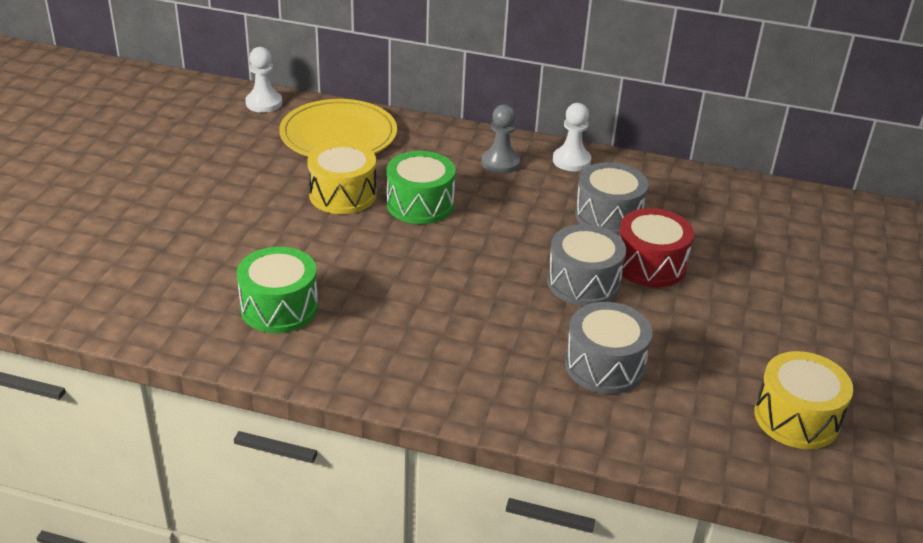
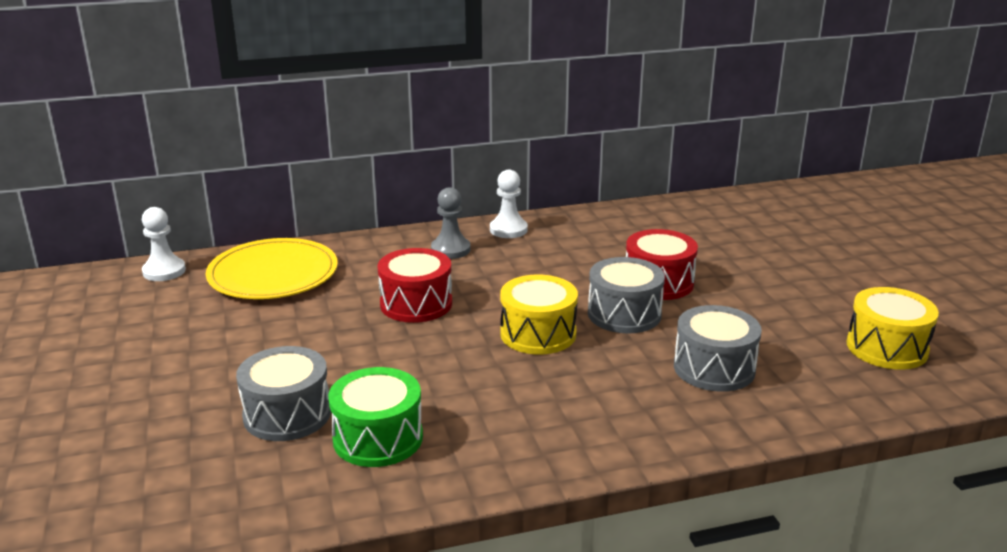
camera: 30 degrees left, 10 degrees down
(342, 194) = (333, 321): yellow drum -> yellow drum (538, 334)
(420, 204) = (416, 304): green drum -> red drum
(608, 216) = (585, 259): grey drum -> grey drum (287, 414)

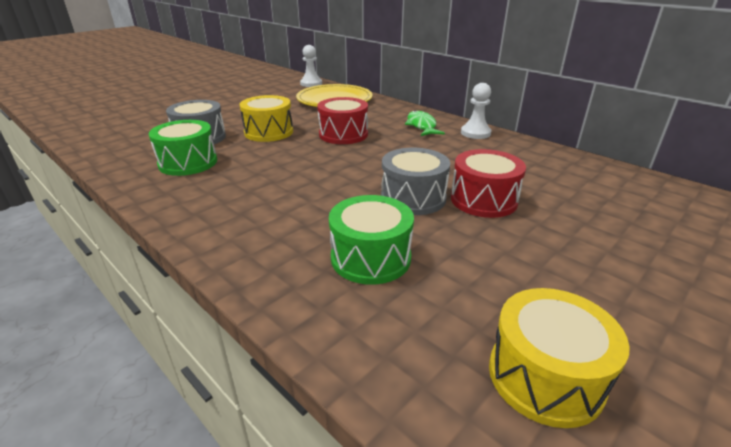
camera: 60 degrees right, 5 degrees up
(450, 250) = (421, 126): grey pawn -> green fish
(538, 334) = (347, 175): yellow drum -> yellow drum (268, 132)
(714, 368) = (370, 258): grey drum -> green drum

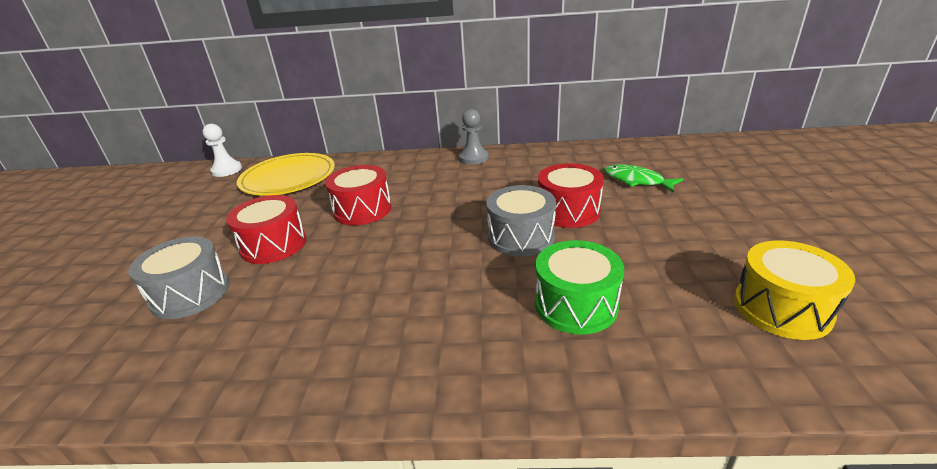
camera: 40 degrees left, 0 degrees up
(188, 163) = (232, 330): green drum -> none
(268, 132) = (273, 244): yellow drum -> red drum
(421, 126) = (420, 170): green fish -> green fish (636, 181)
(475, 133) = (473, 158): white pawn -> grey pawn

